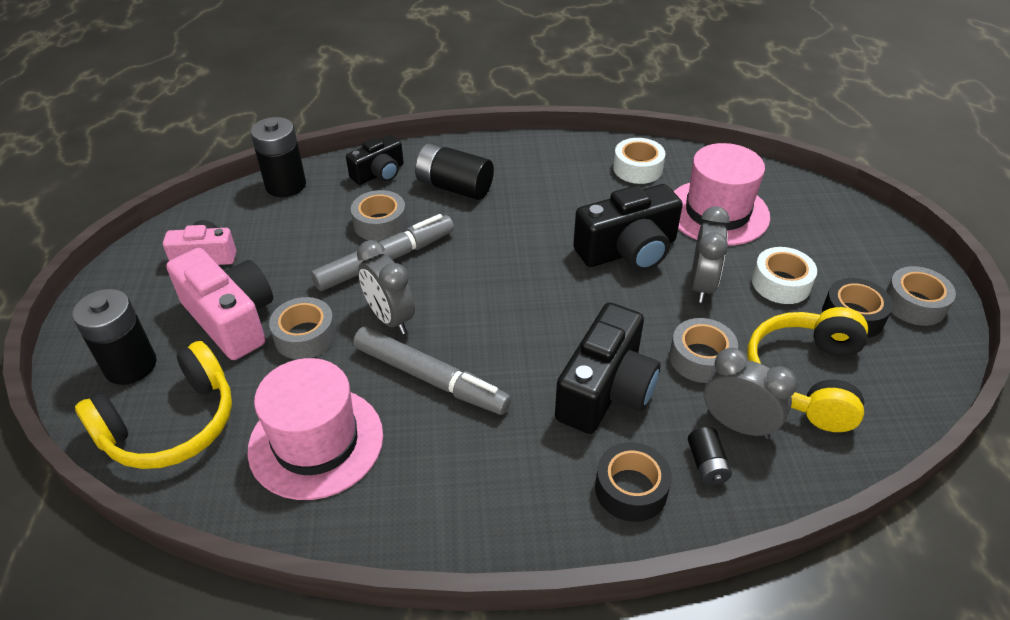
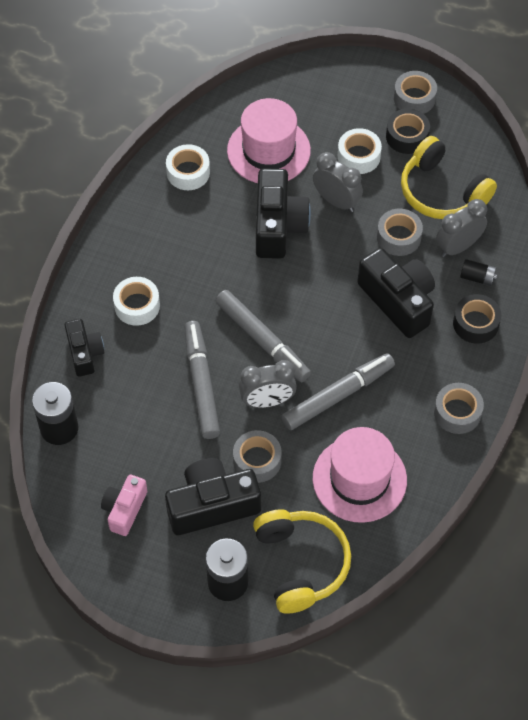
camera: 65 degrees left, 15 degrees up
(231, 319) = (212, 505): pink camera -> black camera
(380, 224) = (154, 373): grey tape -> grey tape (457, 412)
(454, 187) = (137, 305): black battery -> white tape
(469, 288) = (262, 340): none -> grey marker

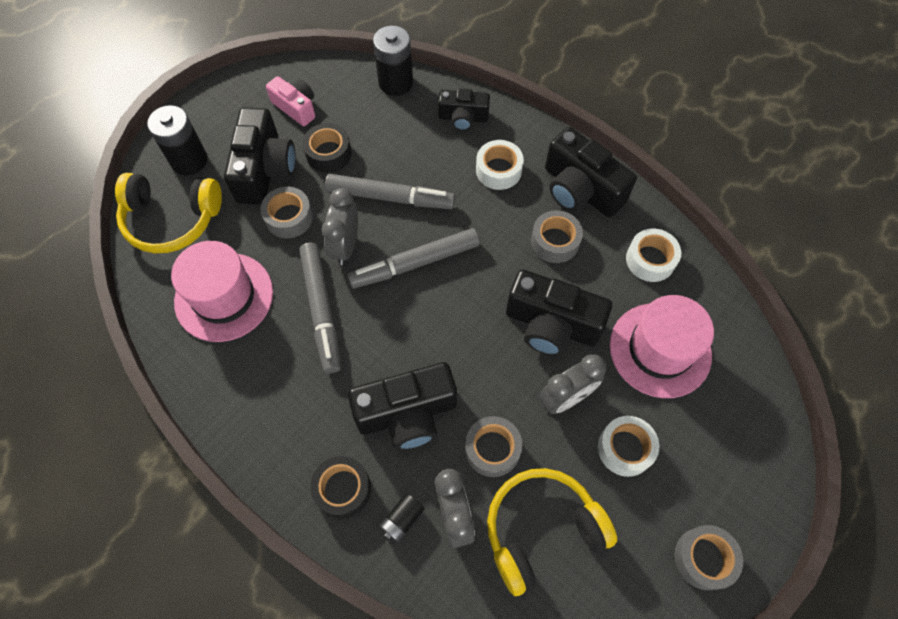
camera: 110 degrees right, 5 degrees up
(134, 237) = (580, 189): none -> black camera
(407, 136) = (641, 521): black tape -> black tape (328, 153)
(457, 412) = (245, 420): grey tape -> grey tape (555, 241)

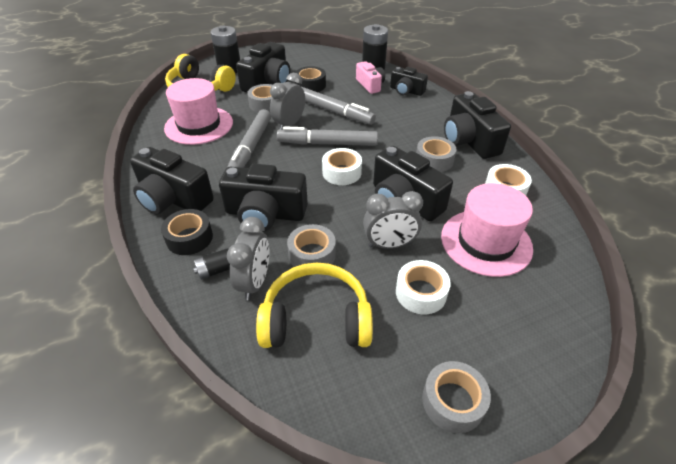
camera: 25 degrees right, 20 degrees down
(281, 440) = (173, 199): none -> black camera
(296, 108) = (306, 64): pink camera -> pink camera (370, 85)
(498, 170) = (415, 118): white tape -> white tape (341, 172)

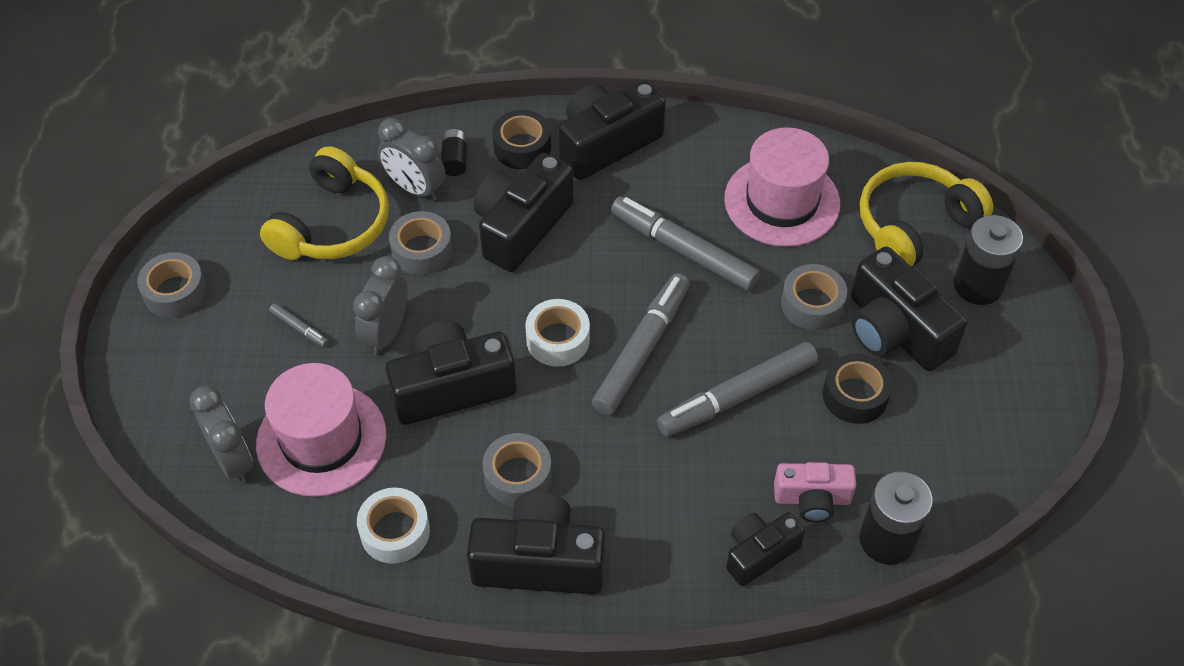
camera: 115 degrees right, 10 degrees up
(289, 124) = (726, 318): grey clock -> grey clock (233, 460)
(421, 293) = (299, 328): white tape -> grey marker

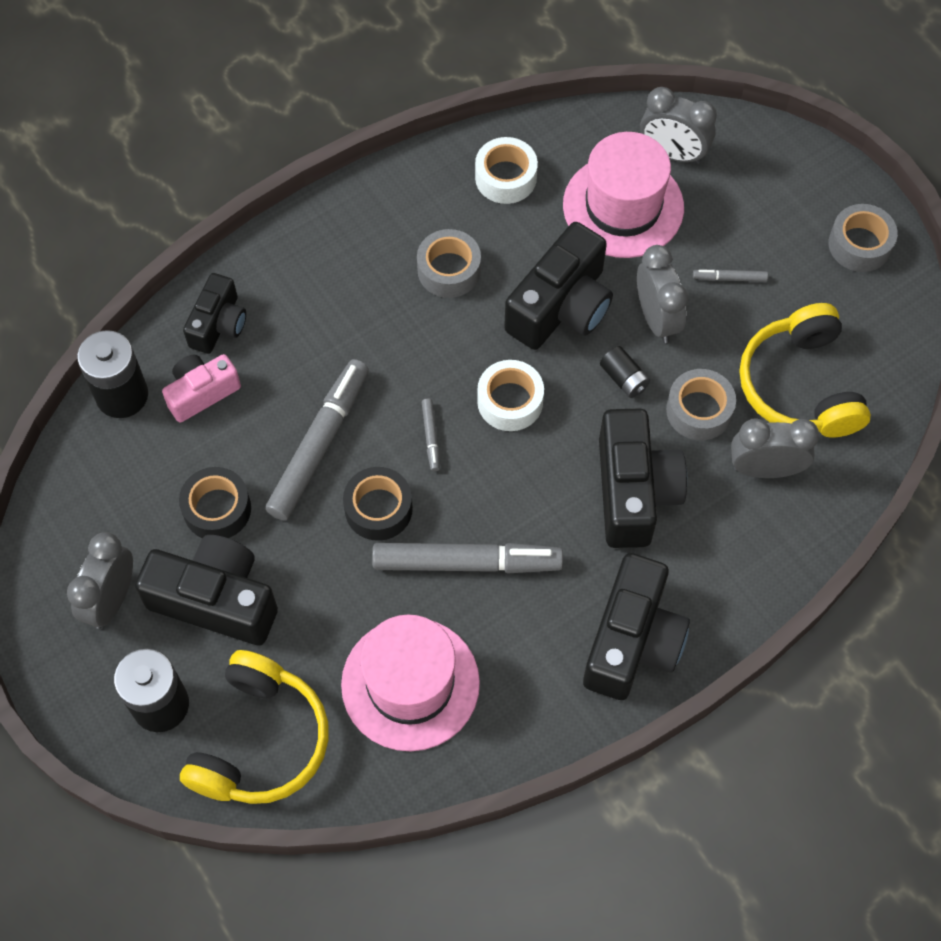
camera: 145 degrees right, 10 degrees up
(454, 160) = (758, 523): black battery -> black battery (624, 378)
(522, 147) = (709, 581): black tape -> black tape (378, 509)
(539, 562) = (382, 220): black camera -> none
(642, 350) = (431, 437): grey marker -> grey marker, size x0.43
(812, 304) = (309, 580): grey tape -> none
(981, 377) = (111, 600): none -> grey clock

